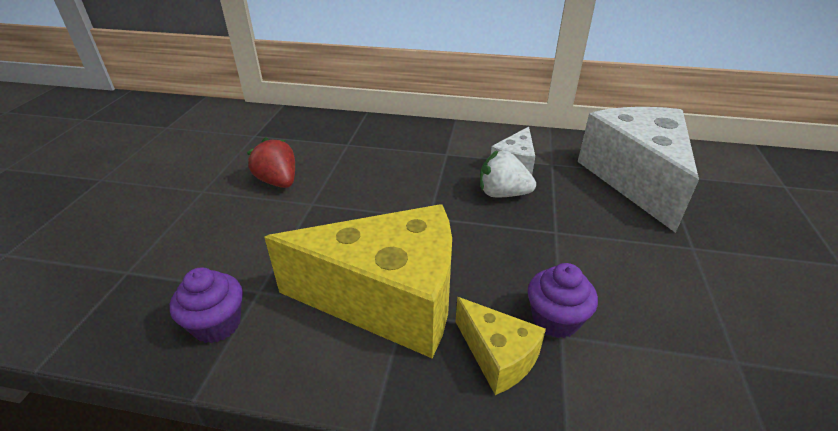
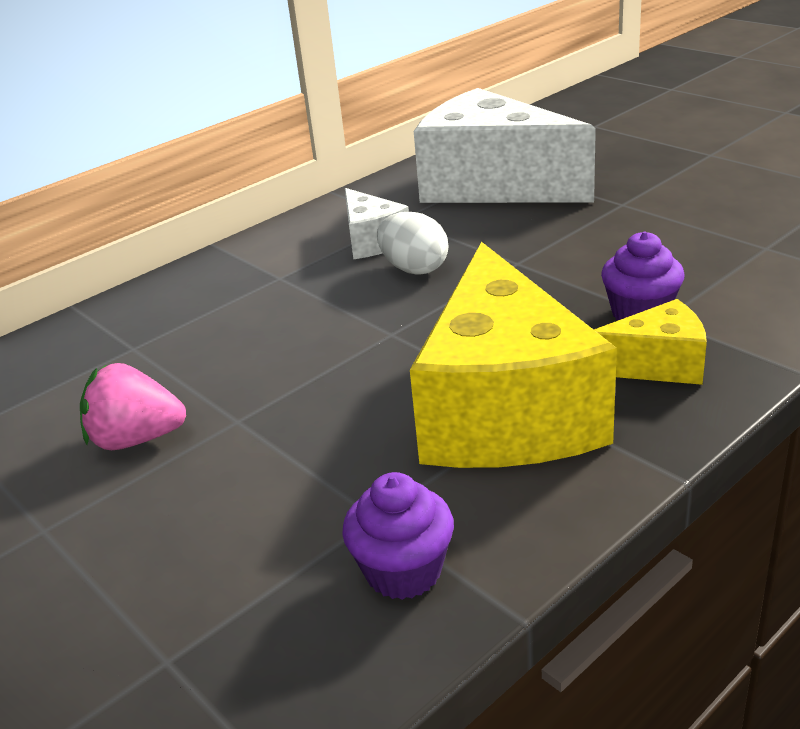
camera: 50 degrees left, 5 degrees down
(278, 182) = (136, 439): red strawberry -> pink strawberry
(388, 300) = (505, 410): yellow cheese -> yellow cheese turned 135 degrees clockwise
(502, 194) = (414, 269): white strawberry -> white egg

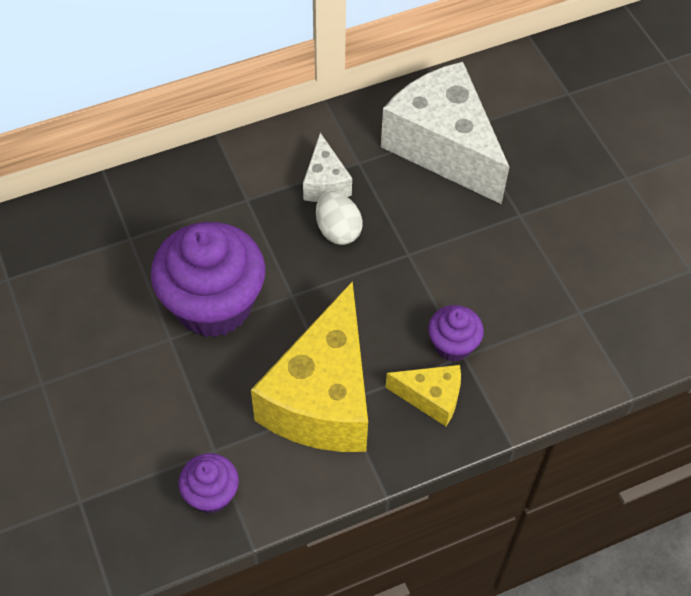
camera: 15 degrees right, 25 degrees up
(136, 439) = (108, 330): pink strawberry -> none
(286, 371) = (213, 304): none -> purple cupcake

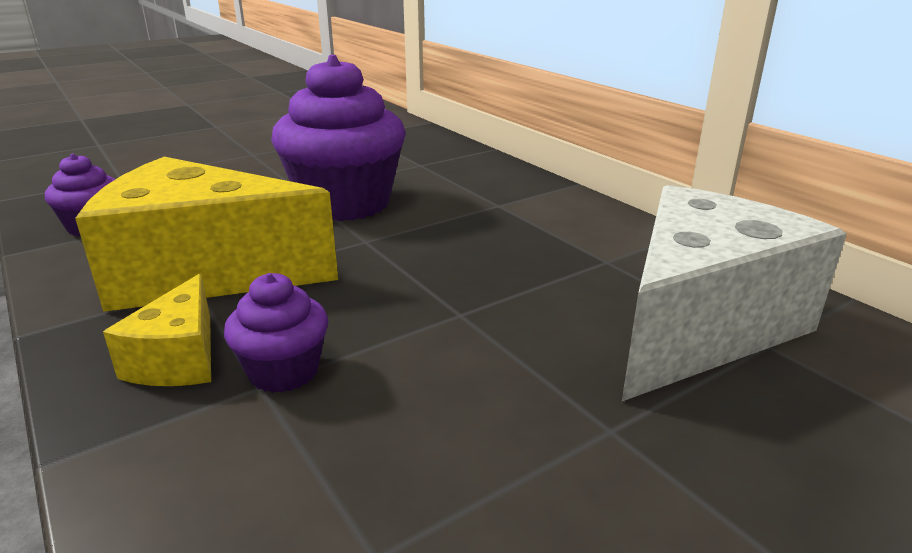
camera: 80 degrees right, 30 degrees down
(325, 183) = (553, 243): white cheese -> none
(338, 230) = (479, 258): white egg -> none

